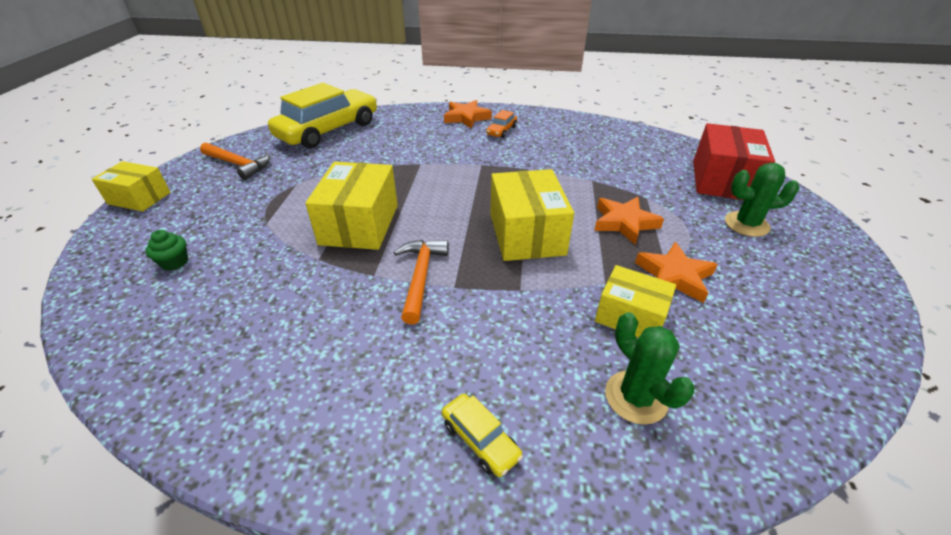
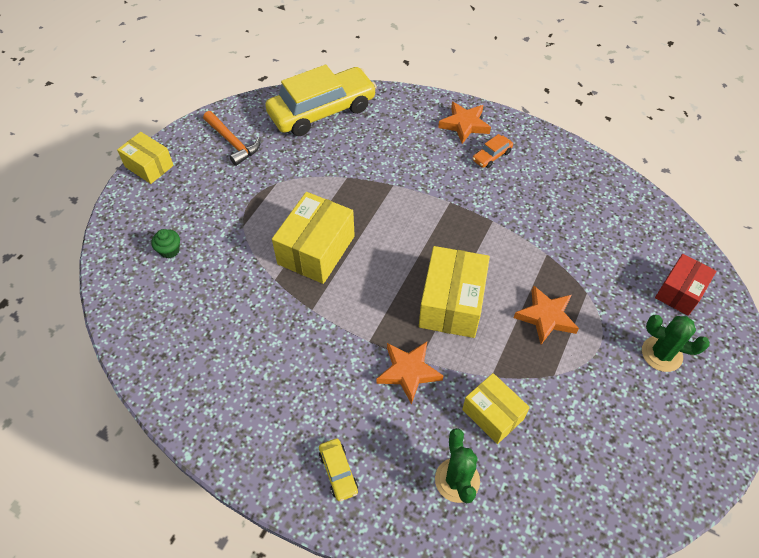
camera: 20 degrees right, 15 degrees up
(420, 277) = (347, 323): orange hammer -> none
(674, 276) = (553, 388): orange star -> orange star (408, 372)
(722, 180) = (679, 292): red box -> red box, size x0.64

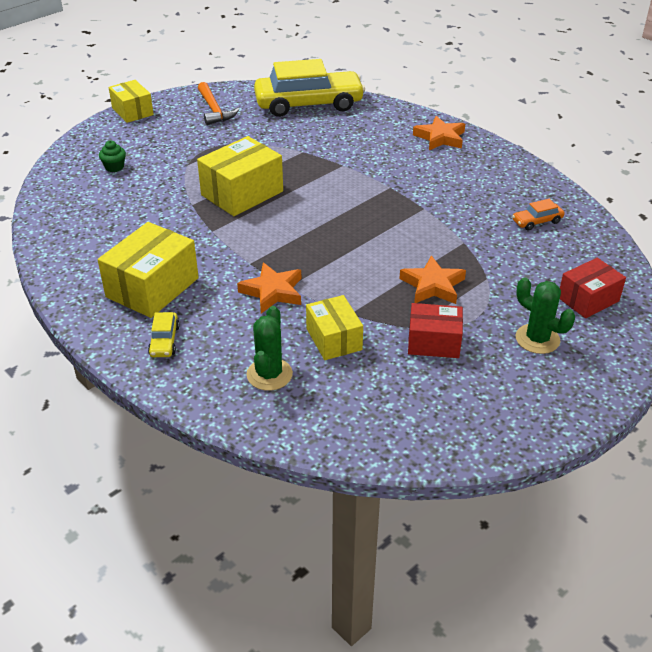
camera: 20 degrees right, 15 degrees down
(451, 303) = (345, 255): yellow box -> yellow box (152, 287)
(491, 156) = (453, 164): orange car -> orange car (537, 221)
(579, 388) = (433, 342): none -> red box

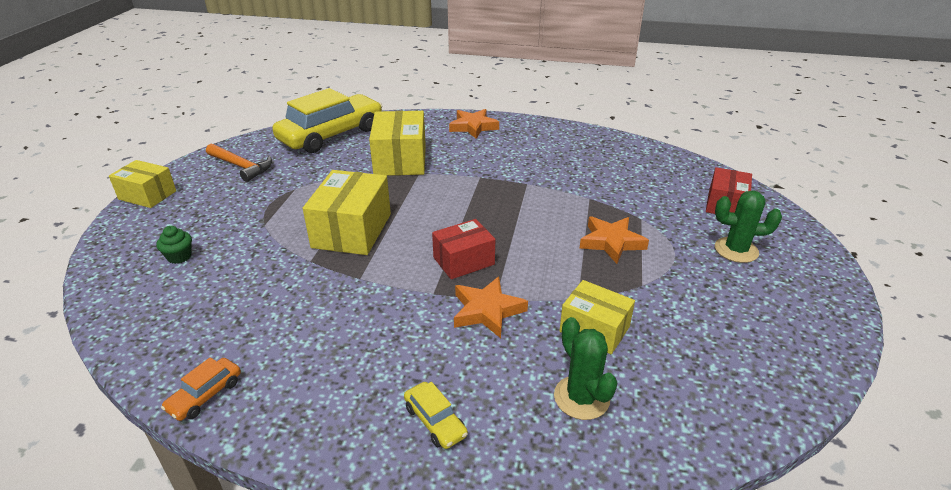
camera: 35 degrees left, 5 degrees down
(152, 287) = (357, 366): yellow box -> yellow box (400, 160)
(433, 342) = (673, 290): red box -> red box (463, 261)
(537, 221) = (619, 162): orange car -> orange car (205, 395)

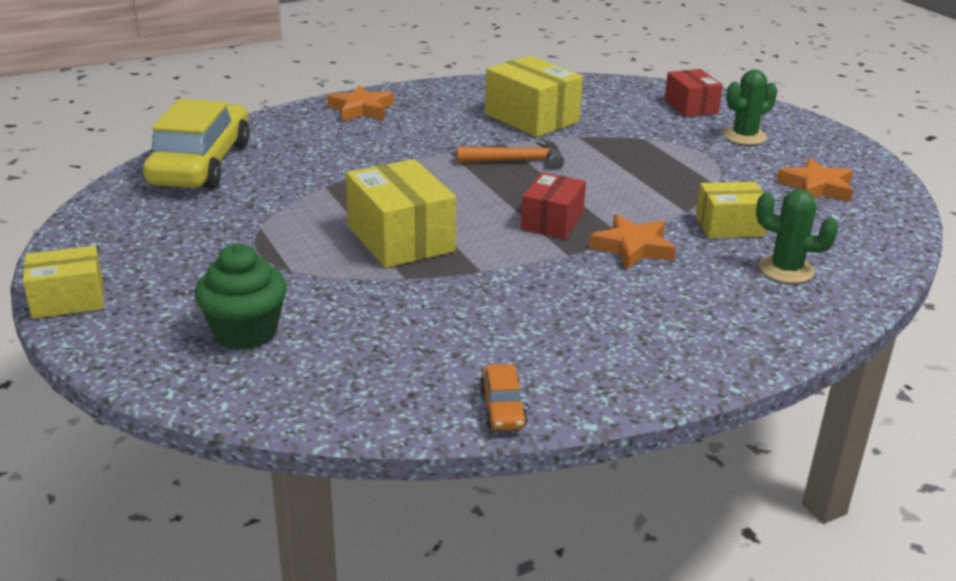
camera: 40 degrees left, 5 degrees down
(179, 256) = (245, 332): green cupcake -> green cupcake, size x1.90
(241, 166) = (142, 230): orange hammer -> orange hammer (517, 161)
(400, 160) = (335, 163): yellow box -> yellow box (531, 118)
(435, 421) = (715, 330): yellow car -> none
(611, 242) = (649, 163): orange star -> orange star (817, 187)

